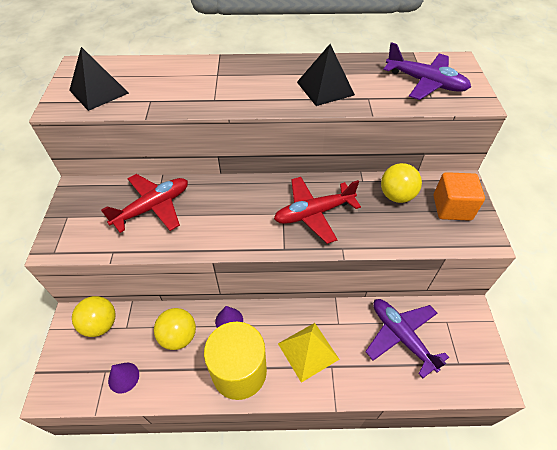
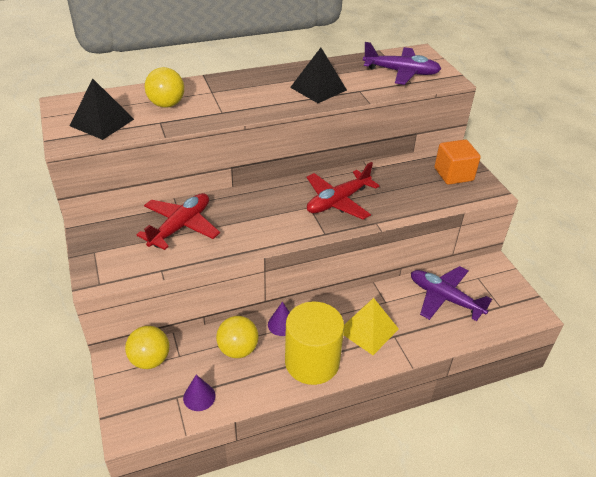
camera: 20 degrees left, 10 degrees down
(396, 196) = (403, 174): yellow ball -> yellow ball (166, 104)

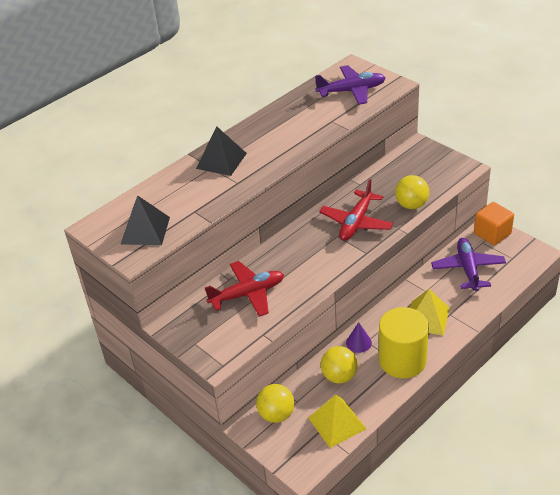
camera: 20 degrees left, 0 degrees up
(166, 104) = (184, 193): yellow ball -> yellow ball (411, 205)
(181, 226) = (247, 294): red plane -> red plane turned 60 degrees clockwise
(199, 397) = (337, 423): purple cone -> yellow pyramid
(318, 88) = (297, 131): black pyramid -> black pyramid (221, 160)
(445, 298) = (468, 269): purple plane -> purple plane turned 75 degrees clockwise
(453, 174) = (429, 163): orange cube -> orange cube (492, 233)

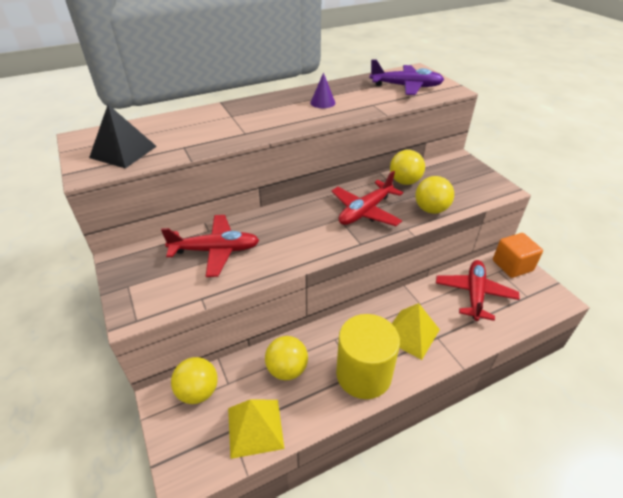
camera: 15 degrees right, 0 degrees up
(221, 160) = (245, 112): black pyramid -> none
(358, 342) = (326, 337): purple cone -> purple cone (322, 102)
(377, 183) = (404, 181): none -> yellow ball
(468, 269) = (474, 294): purple plane -> red plane

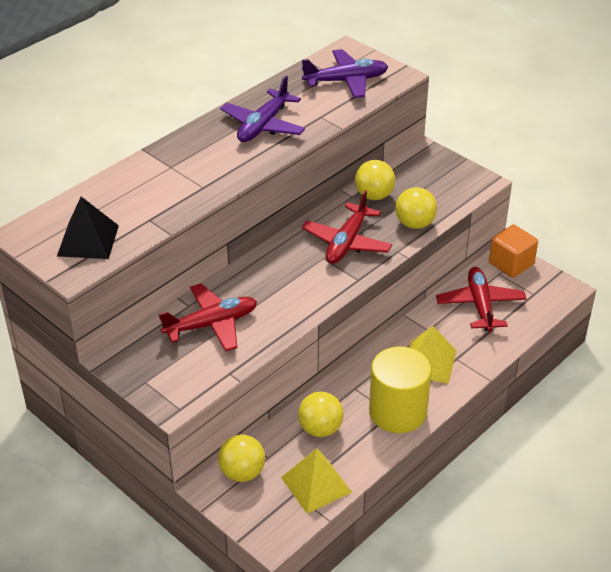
camera: 20 degrees left, 0 degrees up
(322, 102) = (263, 125): purple cone -> purple plane

